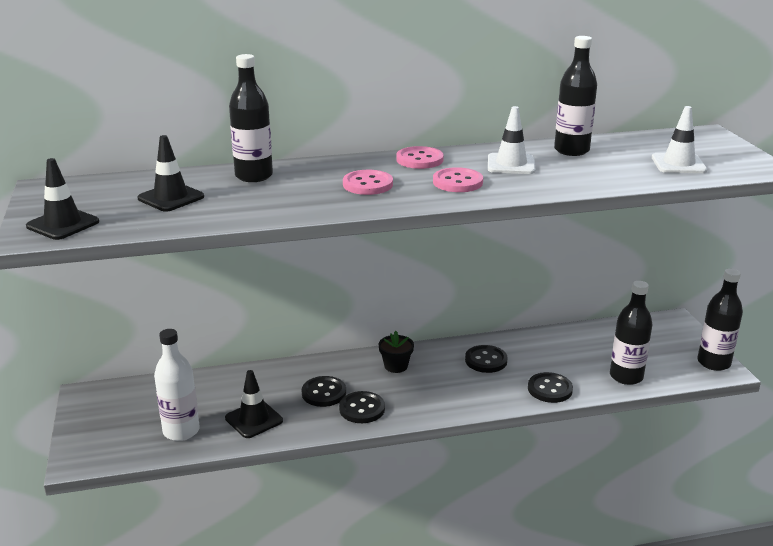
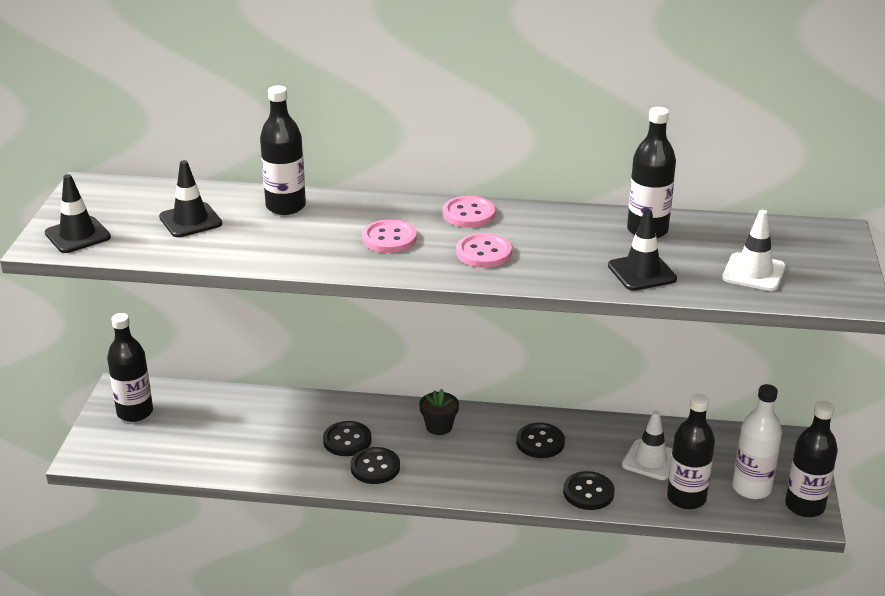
camera: 20 degrees right, 5 degrees up
(110, 411) = (135, 412): none -> black bottle
(181, 431) = (189, 449): white bottle -> white bottle (751, 488)
(254, 419) = (263, 453): black traffic cone -> black traffic cone (642, 272)
(511, 164) = (561, 238): white traffic cone -> white traffic cone (650, 460)

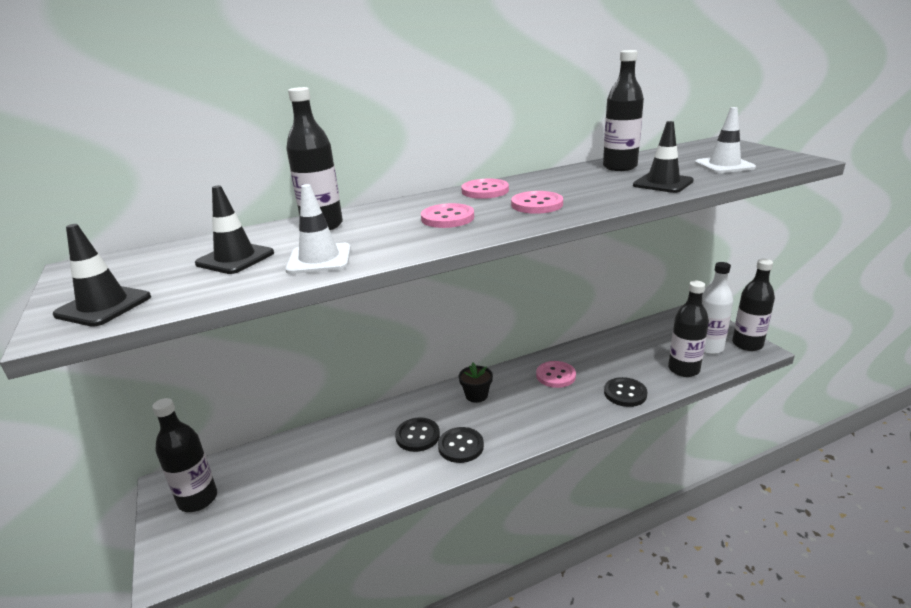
camera: 30 degrees left, 5 degrees down
(540, 442) = (555, 375): black button -> pink button
(650, 460) = (634, 357): white traffic cone -> white traffic cone (319, 259)

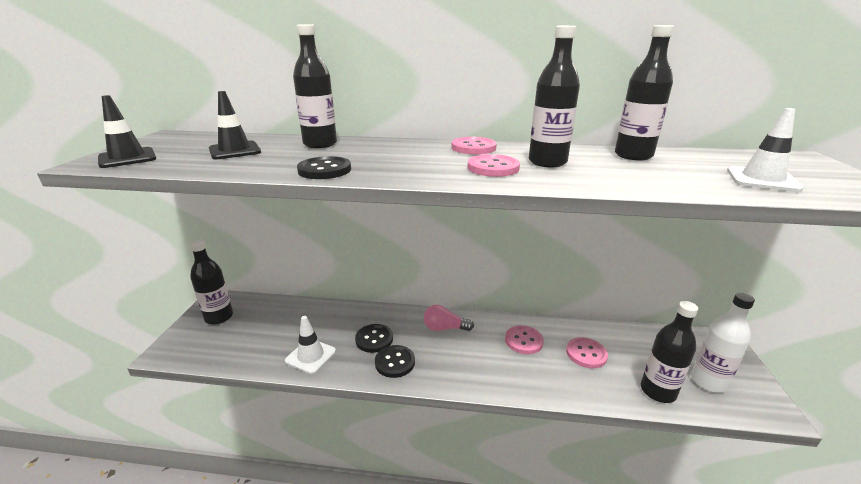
camera: 30 degrees right, 0 degrees up
(319, 259) = (272, 164): white traffic cone -> white traffic cone (310, 356)
(447, 218) = (405, 160): pink button -> pink button (586, 354)
(476, 395) = (444, 328): black flower pot -> pink light bulb
(625, 393) = (573, 386): black button -> black button (324, 170)
(663, 183) = (652, 179): black traffic cone -> none
(747, 344) = (763, 399): black bottle -> black bottle (547, 162)

